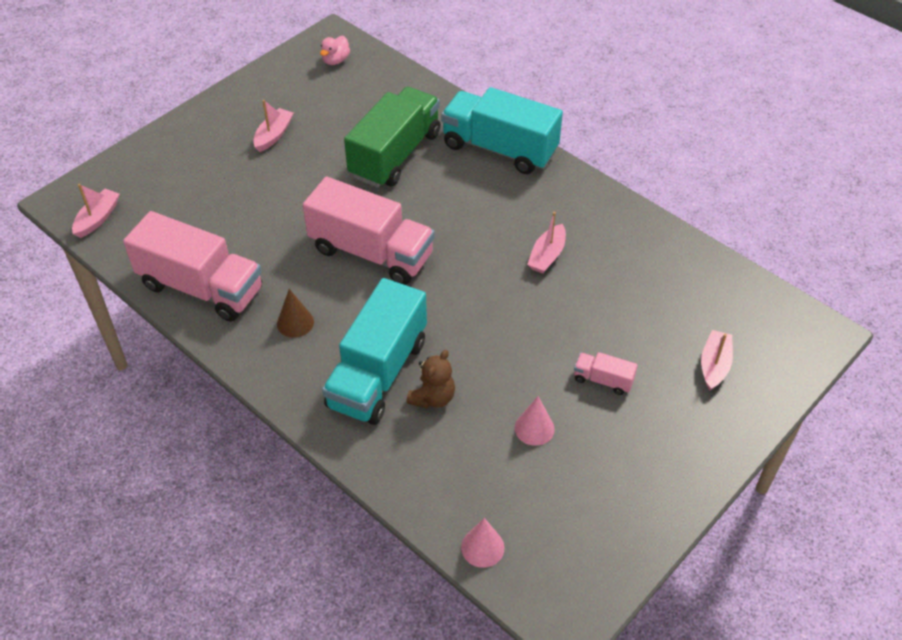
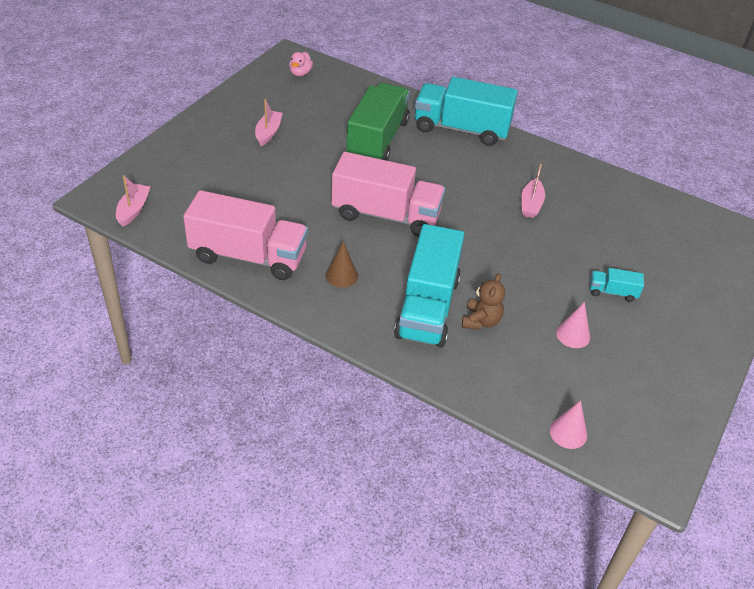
camera: 15 degrees left, 5 degrees down
(603, 380) = (612, 292): pink truck -> turquoise truck
(714, 365) = (693, 272): pink boat -> none

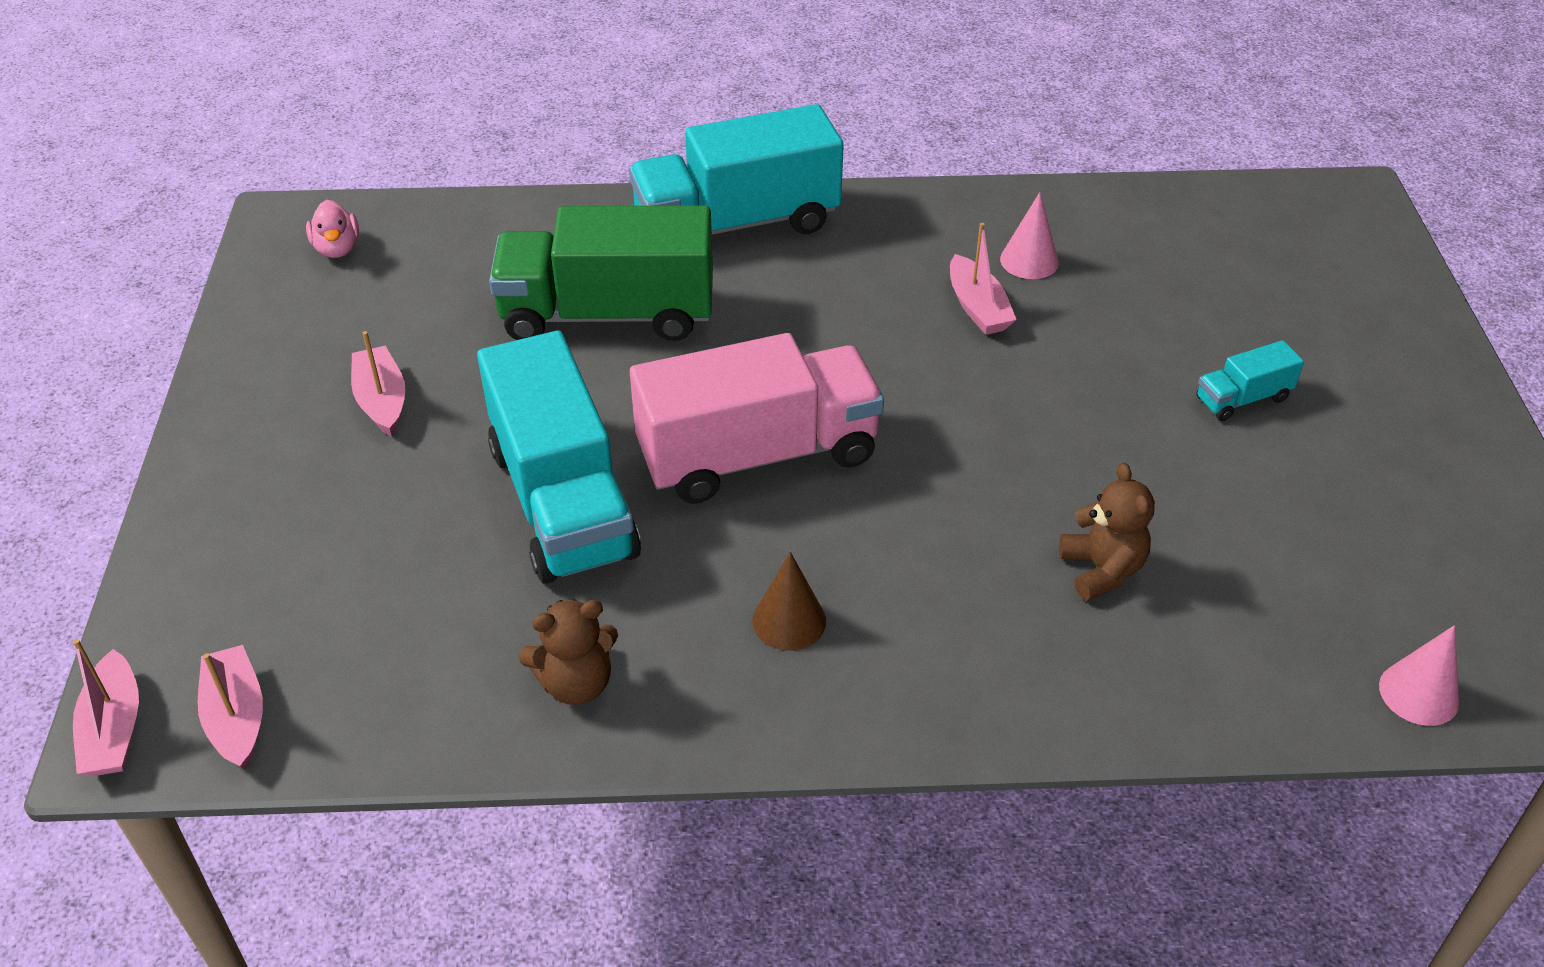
camera: 30 degrees left, 0 degrees up
(95, 194) = (114, 729): none -> pink boat
(248, 256) = (576, 683): pink truck -> brown teddy bear
(377, 140) = (608, 314): green truck -> green truck turned 75 degrees counterclockwise
(427, 307) = (993, 596): turquoise truck -> turquoise truck (562, 501)
(573, 335) = (1259, 510): pink cone -> pink cone (1029, 260)

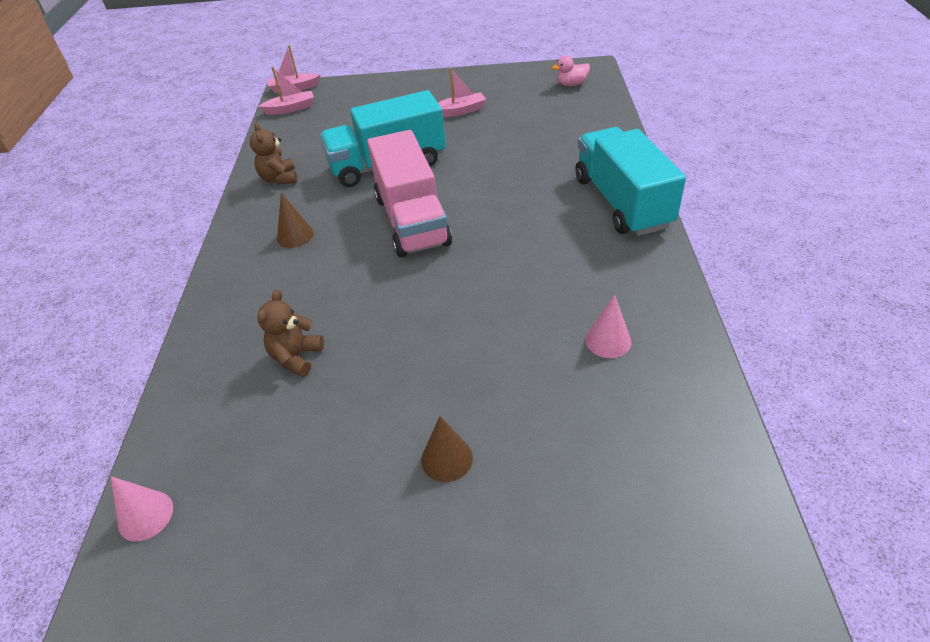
camera: 95 degrees right, 0 degrees up
(608, 314) = (527, 164): green truck -> none
(977, 307) = (548, 310): pink boat -> none
(1102, 570) = (296, 357): brown teddy bear -> brown teddy bear turned 120 degrees clockwise
(1242, 399) = (446, 459): turquoise truck -> brown cone

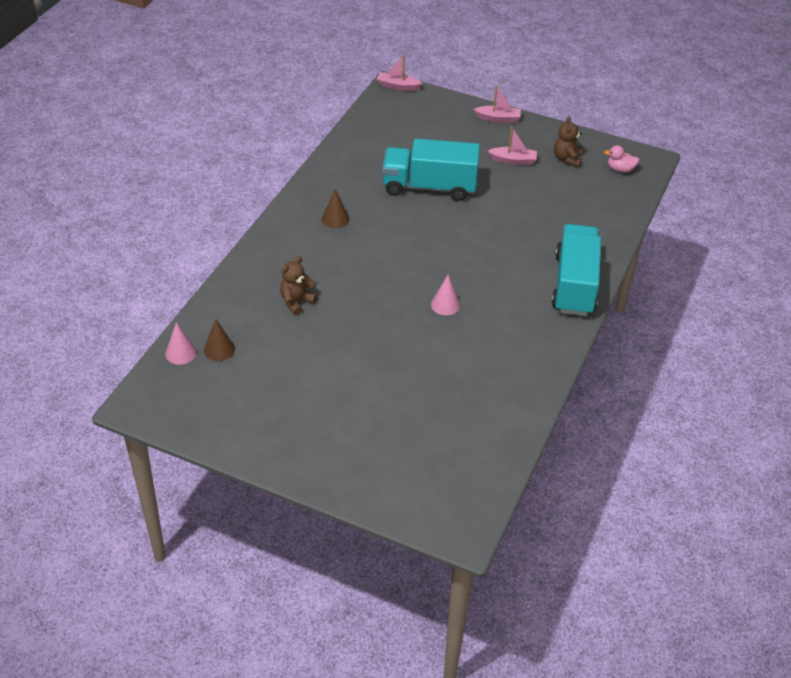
camera: 20 degrees right, 0 degrees up
(279, 179) = (346, 168): brown teddy bear -> brown teddy bear (567, 159)
(290, 109) = (385, 106): pink boat -> pink boat (498, 118)
(412, 220) = (419, 239): pink truck -> none
(446, 459) = (350, 392): brown cone -> brown cone (219, 349)
(608, 340) = (488, 369): pink cone -> pink cone (445, 305)

